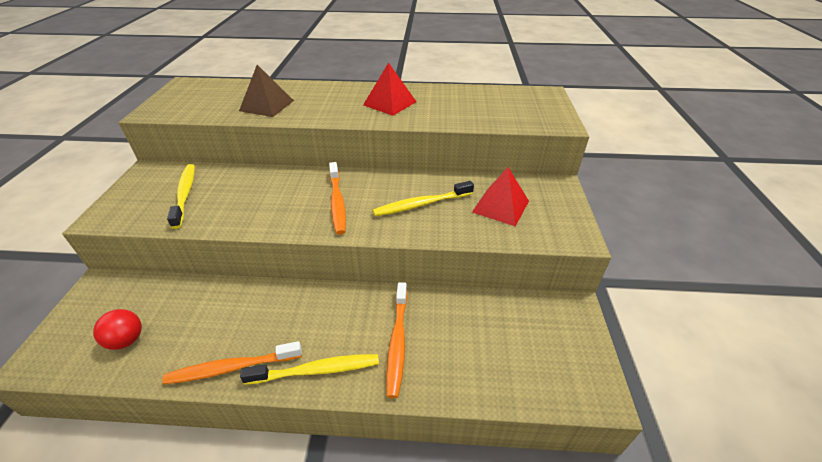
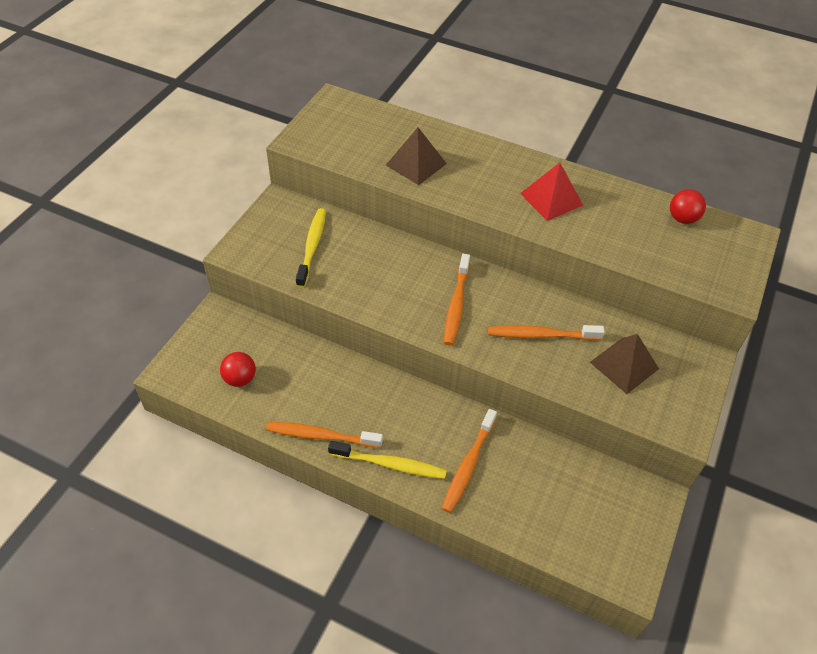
camera: 20 degrees right, 10 degrees up
(421, 204) = (541, 335): yellow toothbrush -> orange toothbrush
(494, 94) = (682, 219): none -> red ball
(500, 206) = (624, 365): red pyramid -> brown pyramid

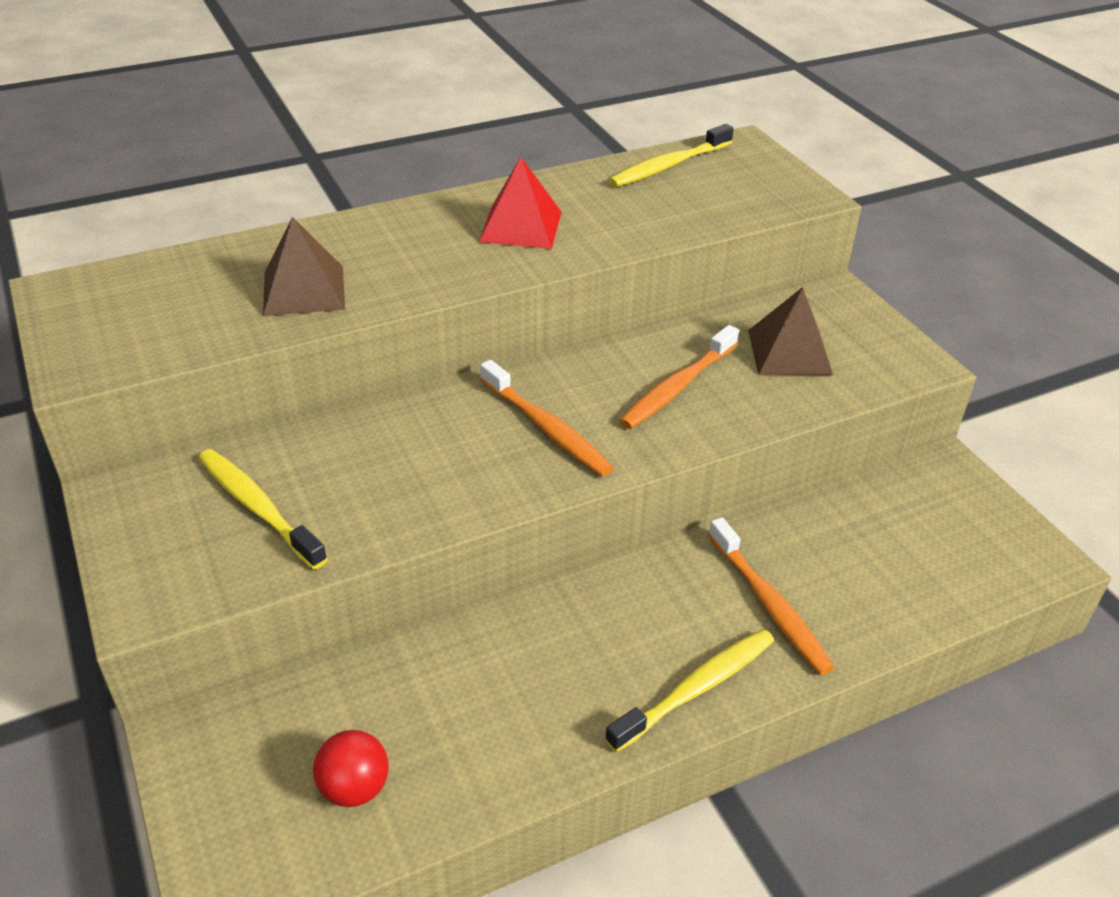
camera: 50 degrees left, 10 degrees down
(321, 436) = (572, 743): orange toothbrush -> none
(682, 219) = (668, 166): red ball -> yellow toothbrush

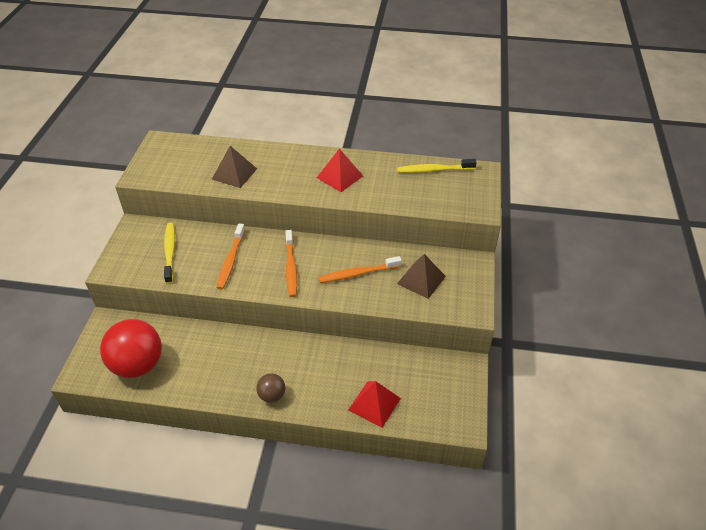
camera: 35 degrees right, 5 degrees up
(354, 788) = (138, 365): red ball -> red ball, size x2.07
(696, 688) = (272, 395): yellow toothbrush -> brown ball
(769, 605) = (330, 380): orange toothbrush -> orange toothbrush (231, 260)
(882, 602) = (374, 404): none -> red pyramid

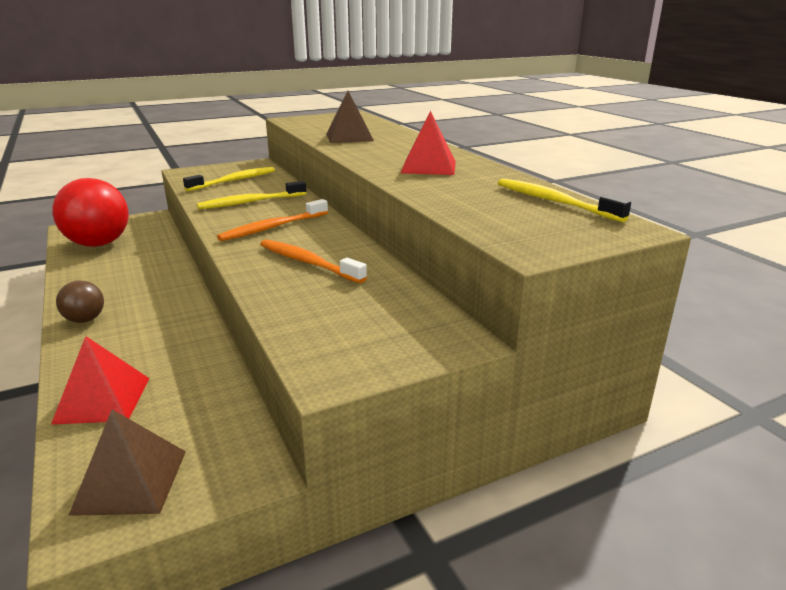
camera: 55 degrees right, 20 degrees down
(231, 260) = (250, 202): orange toothbrush -> yellow toothbrush
(421, 279) = (351, 306): brown pyramid -> brown pyramid (131, 481)

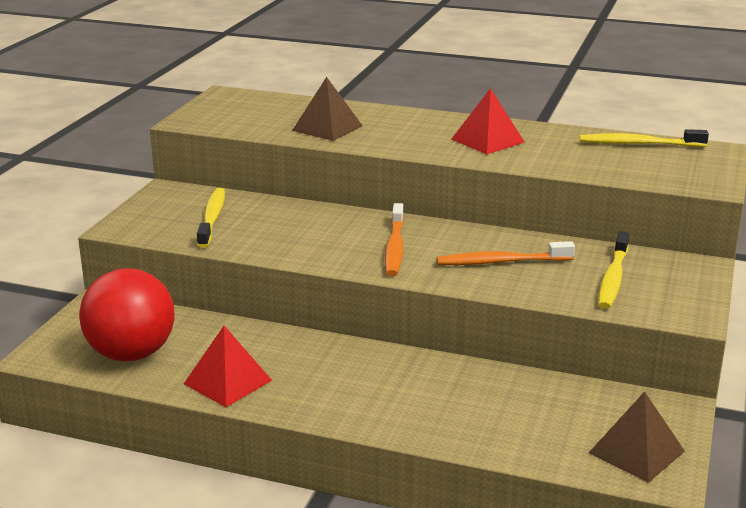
camera: 45 degrees left, 0 degrees up
(85, 320) = (336, 408): brown ball -> none
(103, 400) = (508, 435): red pyramid -> red pyramid (228, 382)
(250, 202) = (302, 233): yellow toothbrush -> yellow toothbrush (613, 278)

